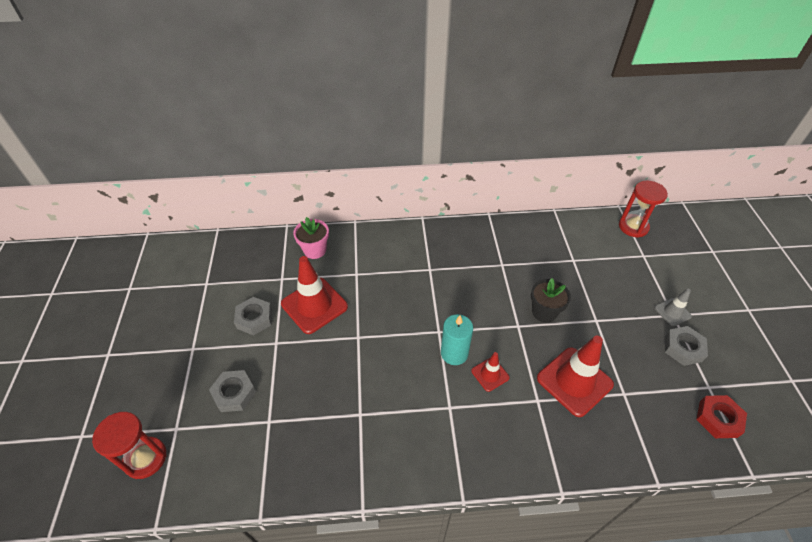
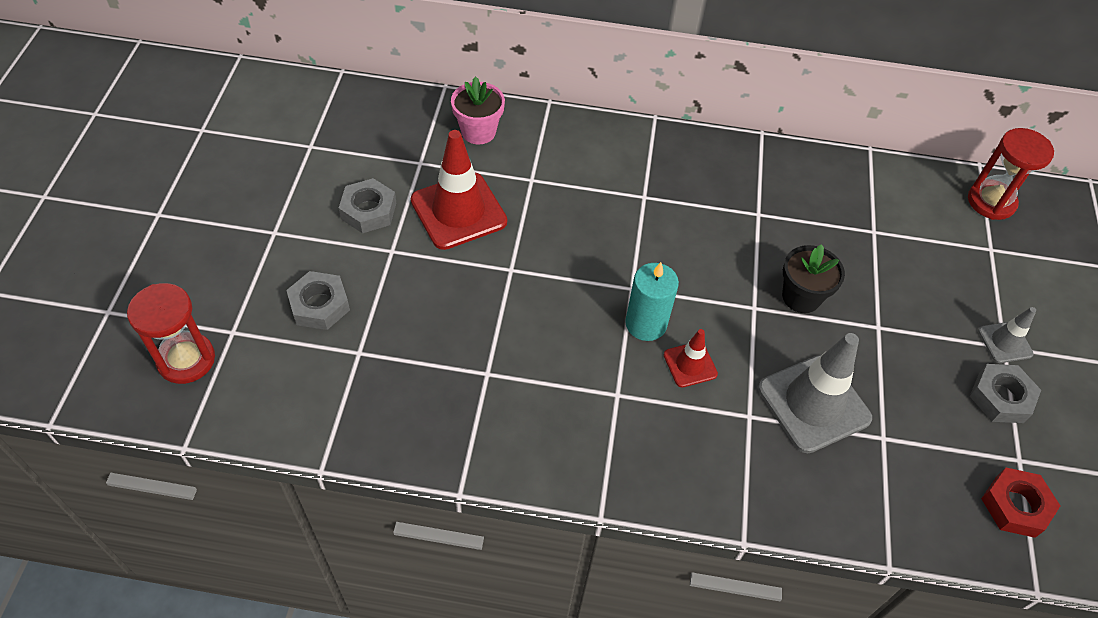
camera: 10 degrees right, 5 degrees up
(574, 381) = (813, 403): red traffic cone -> grey traffic cone

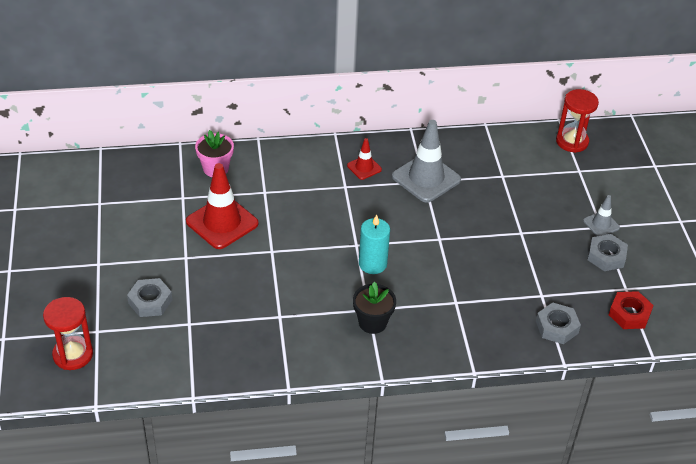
camera: 15 degrees left, 10 degrees down
(368, 211) = (159, 236): grey nut -> grey nut (556, 327)
(690, 364) = (409, 281): red traffic cone -> red traffic cone (364, 167)
(801, 297) = (467, 226): black flower pot -> black flower pot (372, 322)
(813, 403) = (493, 286): grey traffic cone -> grey traffic cone (426, 178)

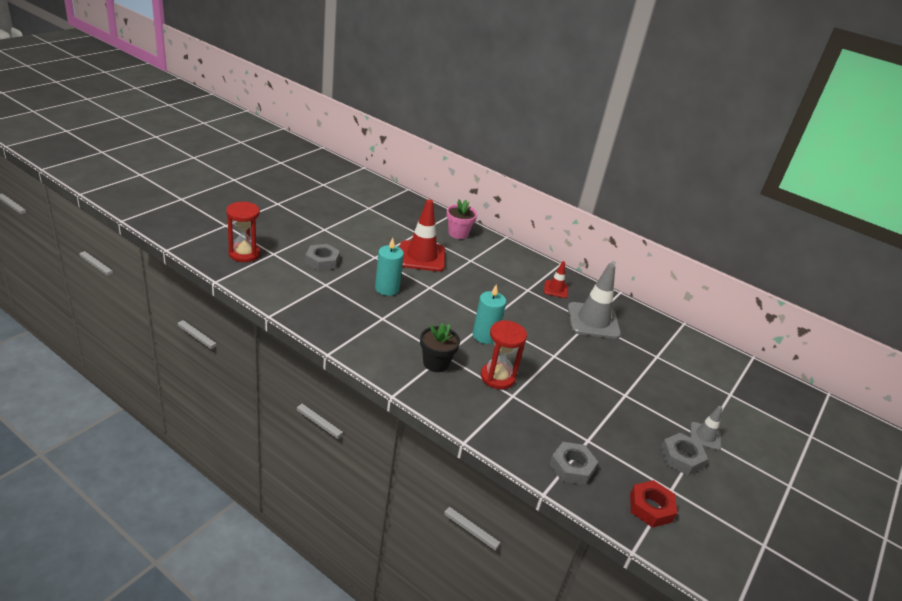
camera: 40 degrees right, 10 degrees down
(242, 283) = (387, 288): none -> turquoise candle
(572, 141) = (747, 375): red hourglass -> red hourglass (497, 377)

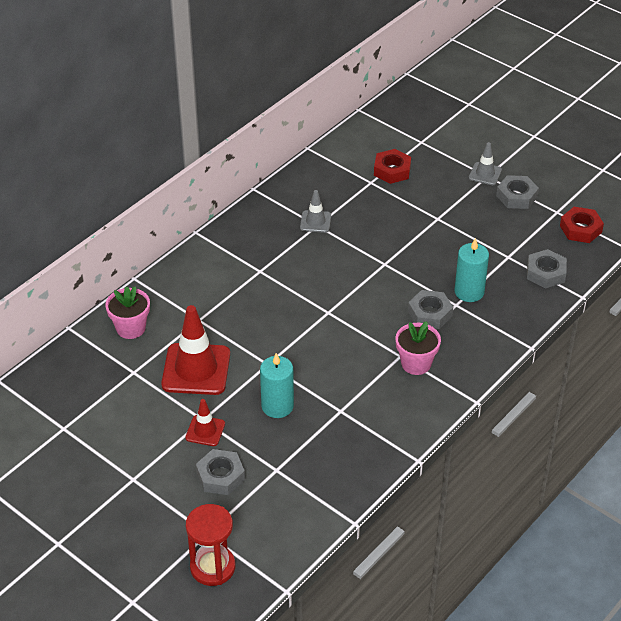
camera: 80 degrees left, 10 degrees up
(436, 363) = (416, 363): black flower pot -> pink flower pot
(485, 336) = (359, 318): turquoise candle -> turquoise candle (469, 292)
(497, 377) = (430, 313): red hourglass -> grey nut
(555, 289) = (256, 245): red traffic cone -> red traffic cone (205, 431)
(593, 321) = (315, 222): grey traffic cone -> grey traffic cone, size x0.51
(679, 371) = (392, 170): none -> red nut

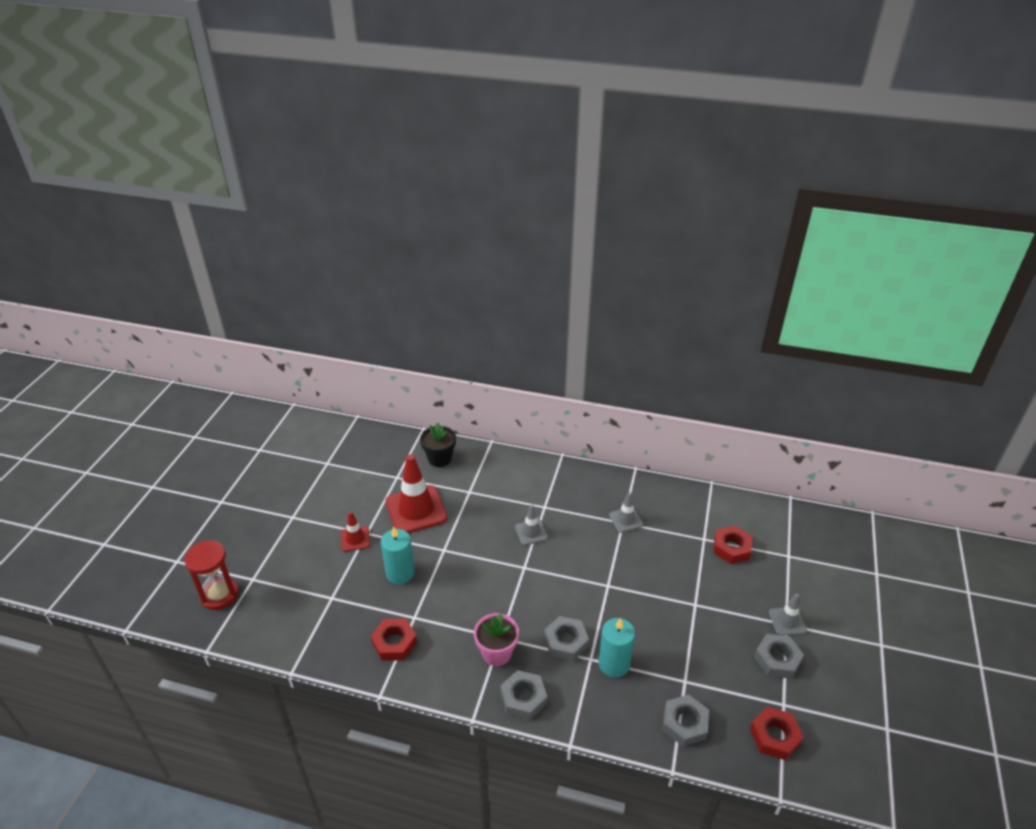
camera: 65 degrees right, 5 degrees down
(131, 328) = (439, 459): pink flower pot -> black flower pot
(220, 476) = (312, 565): grey nut -> grey nut (523, 698)
(287, 292) = (531, 532): none -> grey traffic cone
(363, 433) = (394, 643): none -> red nut

